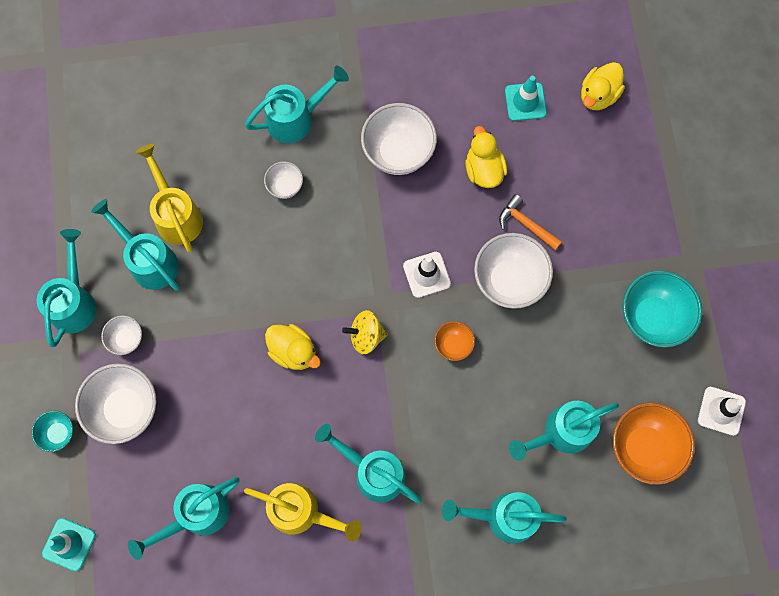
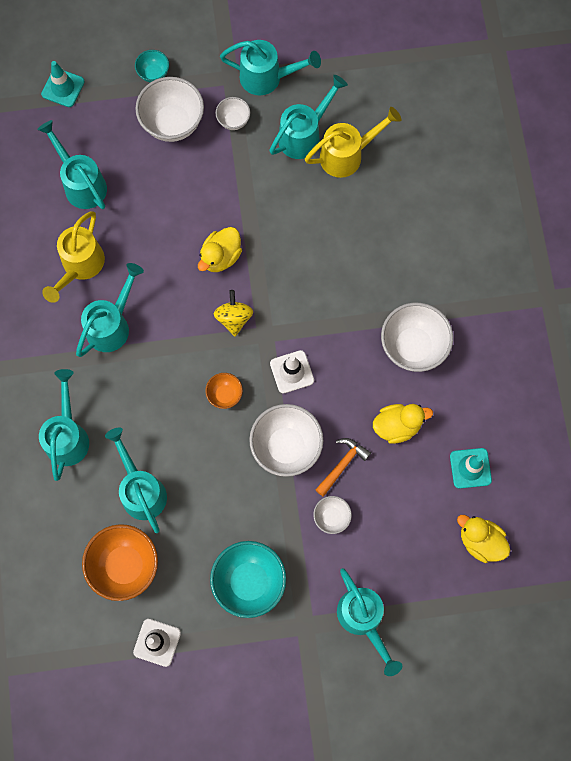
camera: 90 degrees right, 0 degrees up
(285, 186) = (376, 246): white bowl -> white bowl (331, 517)
(296, 119) = (444, 254): turquoise watering can -> turquoise watering can (363, 619)

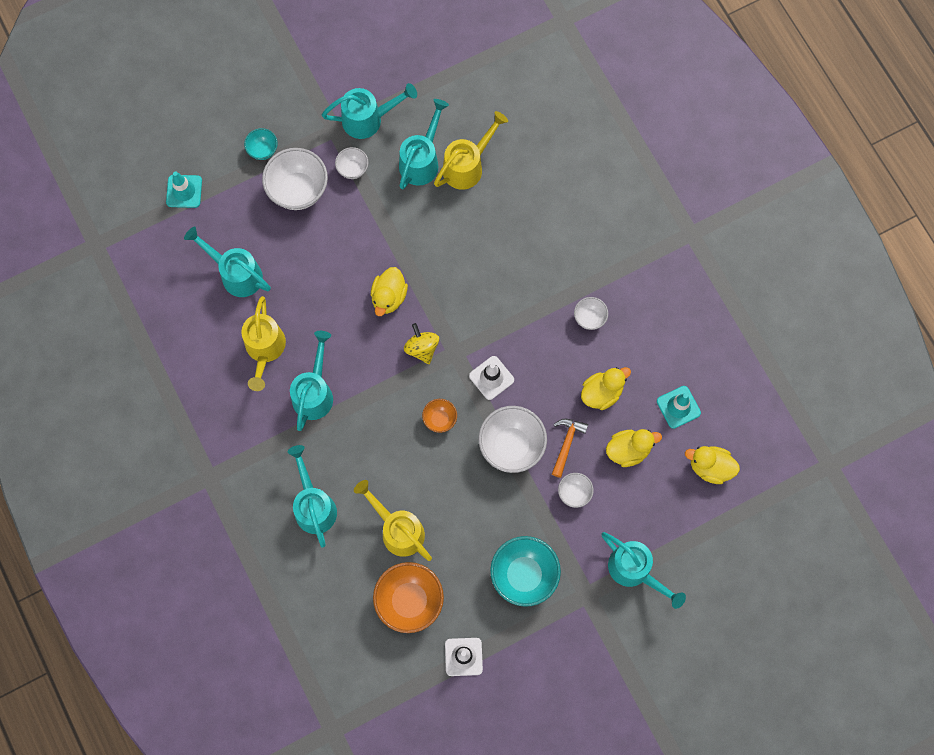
camera: 20 degrees left, 0 degrees up
(141, 490) = (398, 530): turquoise watering can -> yellow watering can
(403, 493) = (628, 450): none -> yellow duck
(413, 346) = (589, 318): white bowl -> white bowl, size x0.52

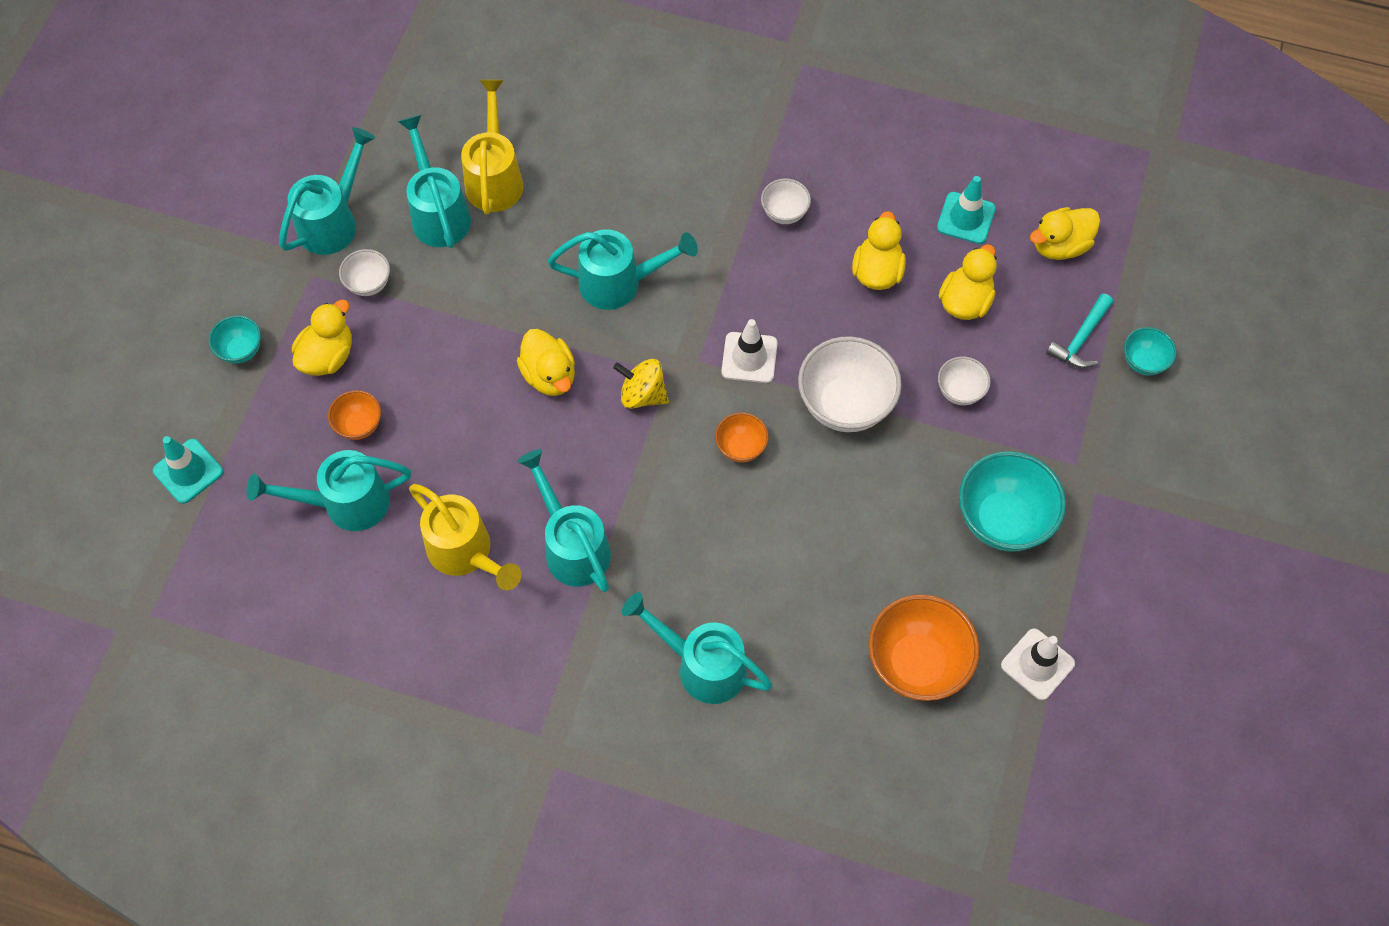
camera: 45 degrees left, 10 degrees down
(279, 240) = (359, 425): none -> orange bowl
(298, 190) = (328, 356): white bowl -> yellow duck
(398, 530) = (823, 601): yellow watering can -> none
(566, 443) = (898, 351): orange hammer -> none
(634, 570) = (1103, 410): turquoise watering can -> turquoise watering can (619, 283)
(664, 525) = (1080, 339): none -> turquoise hammer
(682, 566) = (1143, 362): none -> turquoise bowl

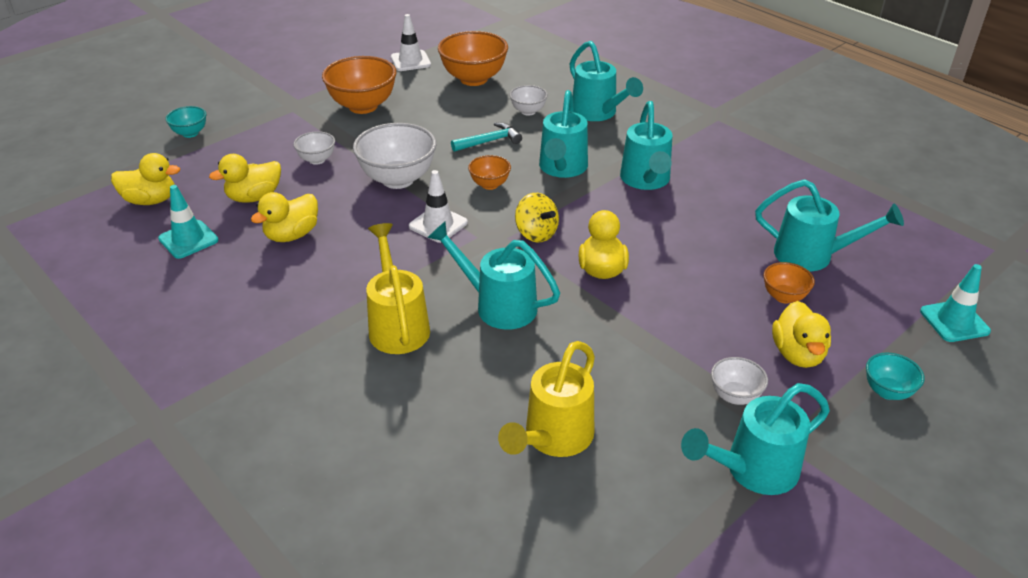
camera: 150 degrees left, 25 degrees down
(328, 356) = (797, 354): yellow duck -> yellow duck turned 60 degrees counterclockwise
(438, 213) = (632, 429): turquoise watering can -> turquoise watering can (562, 168)
(465, 553) = (726, 202): yellow watering can -> yellow watering can (397, 325)
(784, 213) = (316, 298): white bowl -> white bowl (528, 111)
(1003, 520) = (363, 106): turquoise bowl -> orange bowl
(1080, 339) = (210, 155): turquoise hammer -> turquoise hammer (490, 141)

